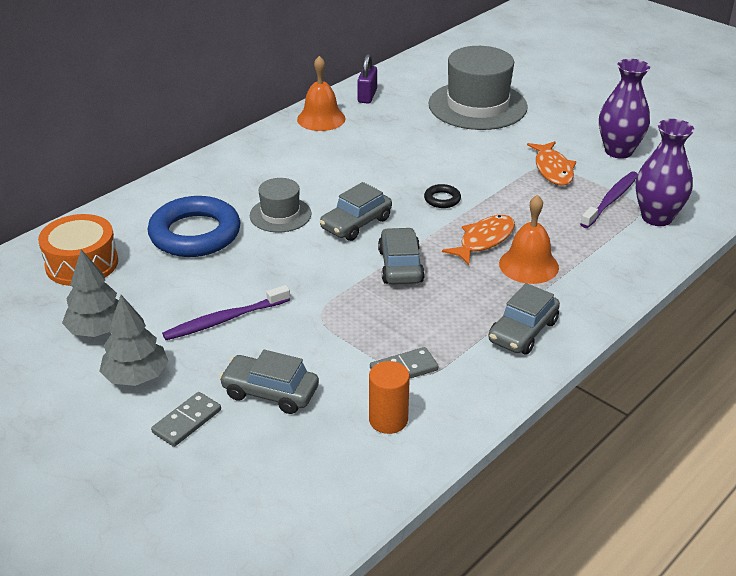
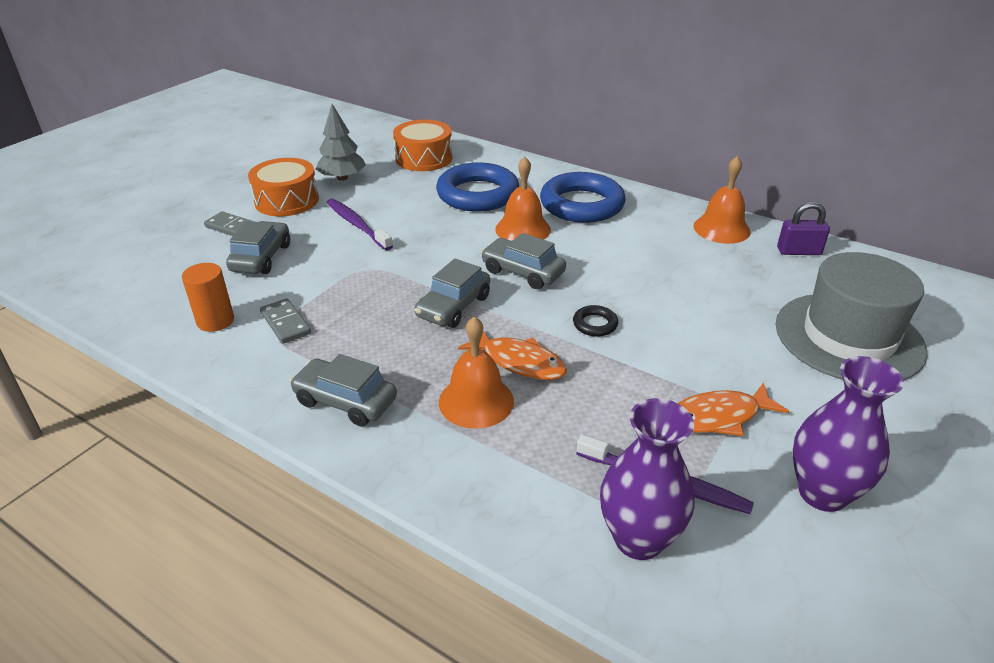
camera: 80 degrees right, 0 degrees up
(136, 376) = (287, 200): grey tree -> orange drum
(248, 176) = (582, 204): none -> blue ring
(280, 215) = (523, 229): grey hat -> orange bell
(400, 266) = (453, 306): grey car -> grey car turned 135 degrees clockwise

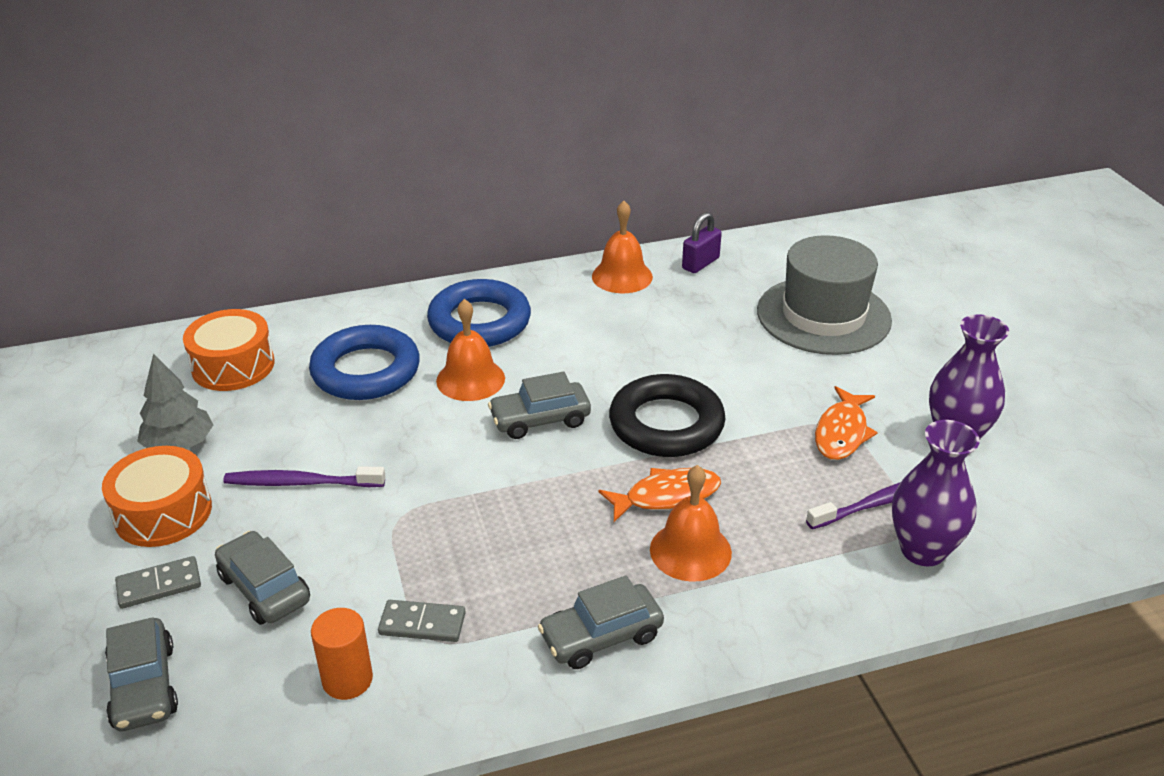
camera: 50 degrees left, 0 degrees up
(453, 306) = (539, 492): grey car -> grey car (144, 686)
(595, 324) = (666, 424): black ring -> black ring, size x2.37

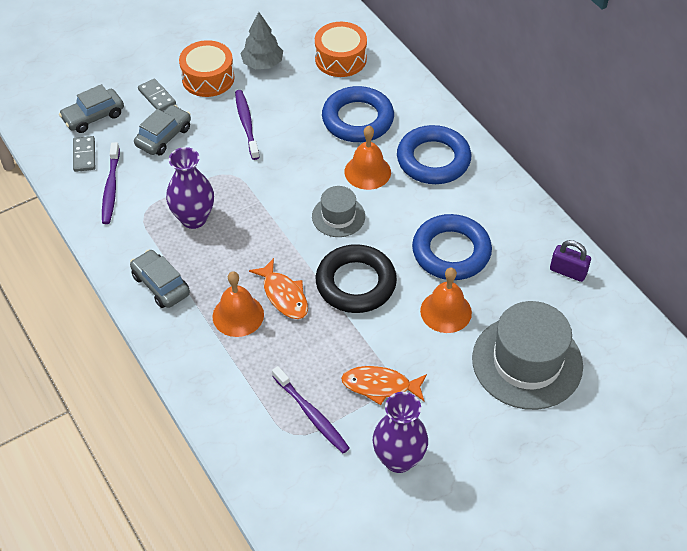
camera: 75 degrees right, 15 degrees up
(347, 679) = (111, 188): orange cylinder -> purple toothbrush
(422, 623) = (153, 206): grey domino -> grey domino (84, 155)
(540, 419) = (338, 216): grey car -> grey hat
(622, 276) = (526, 226): orange bell -> orange bell (446, 311)
(641, 337) = (451, 252): none -> blue ring
(923, 550) = (270, 441): purple vase -> purple vase (193, 218)

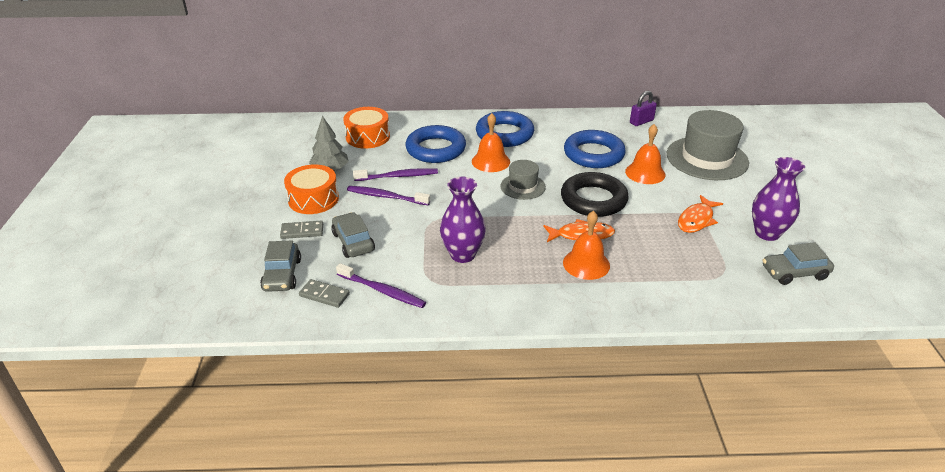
camera: 60 degrees left, 15 degrees down
(161, 285) = (522, 296): grey car -> grey car (794, 273)
(311, 414) = (708, 259): purple toothbrush -> purple toothbrush (398, 176)

